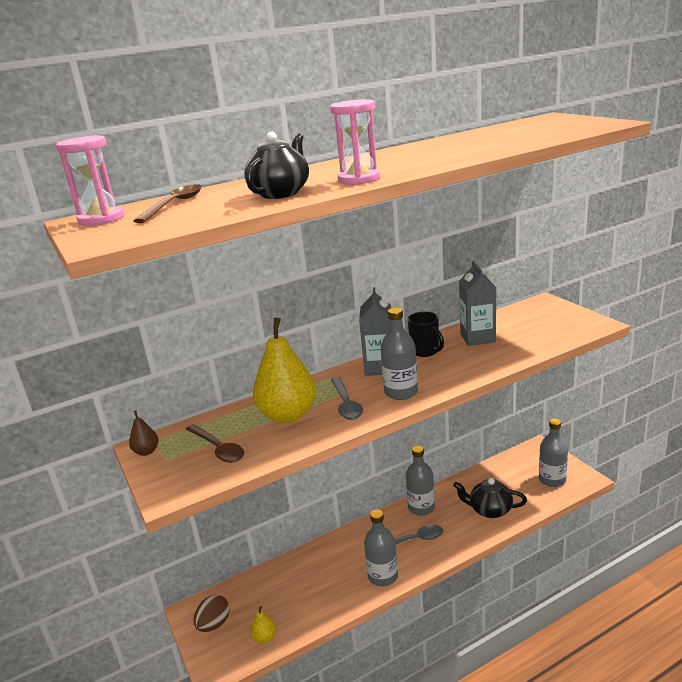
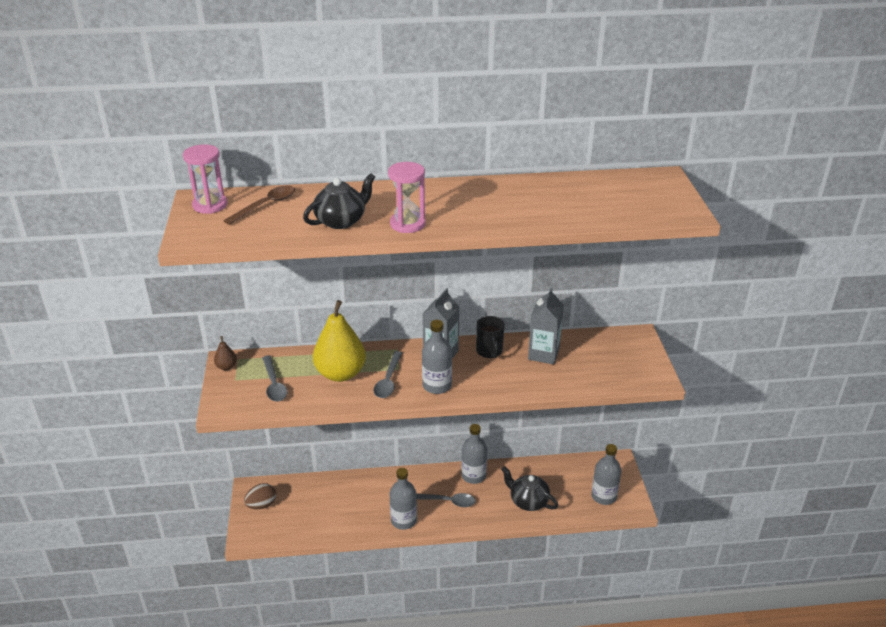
camera: 20 degrees right, 10 degrees up
(218, 449) = (274, 384): brown spoon -> grey spoon
(265, 638) = (291, 530): yellow pear -> none

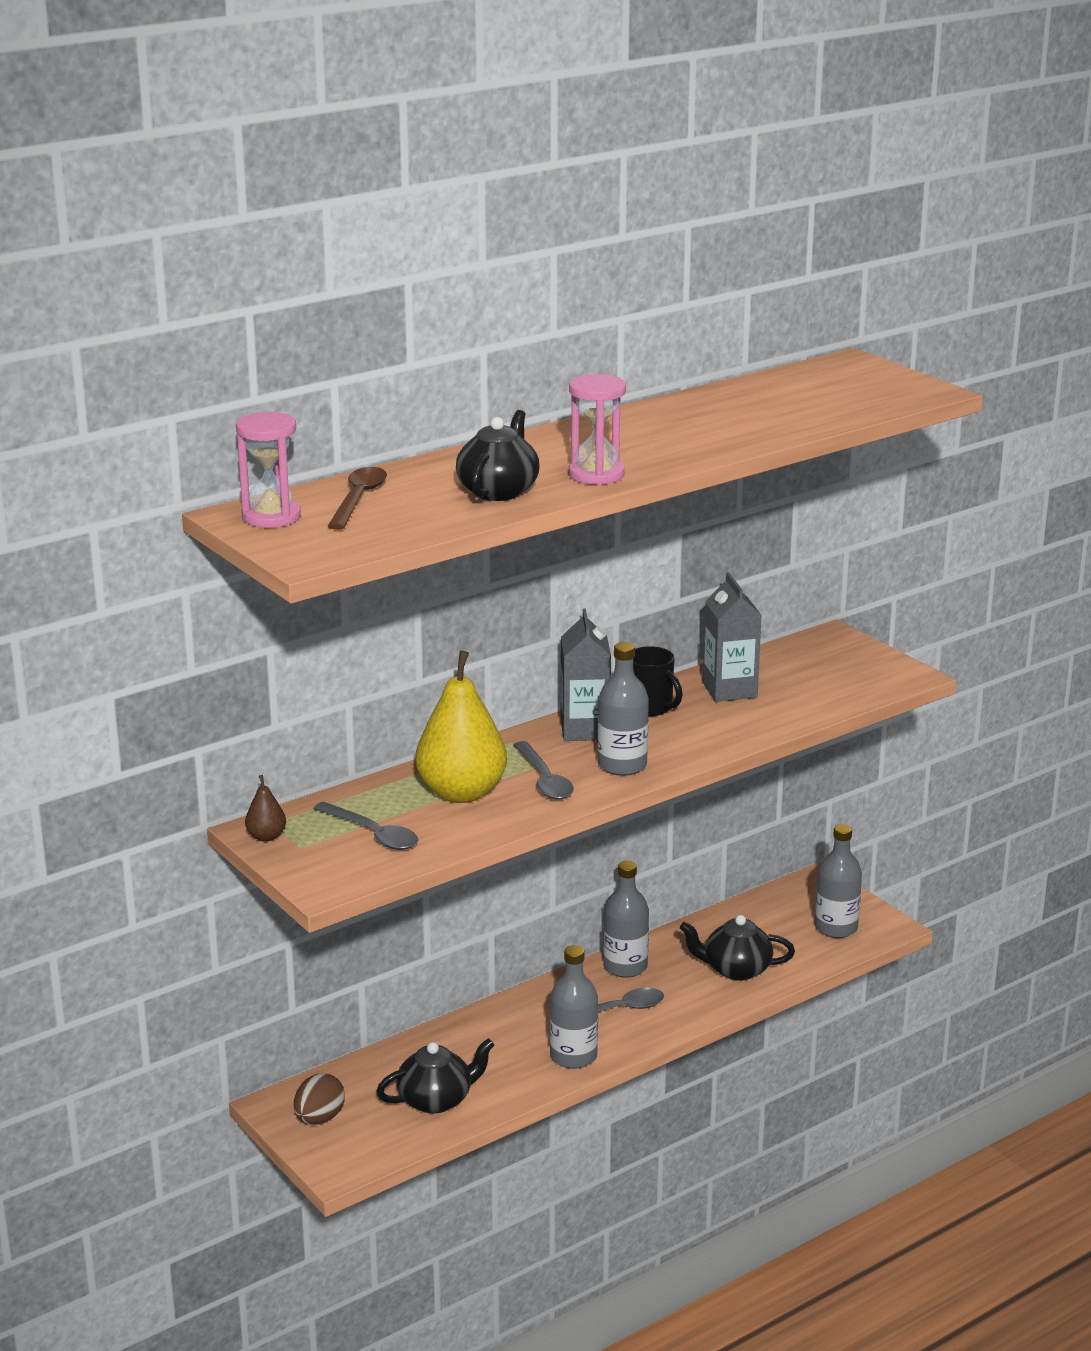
camera: 30 degrees left, 10 degrees down
(320, 518) = (436, 1100): none -> black teapot

